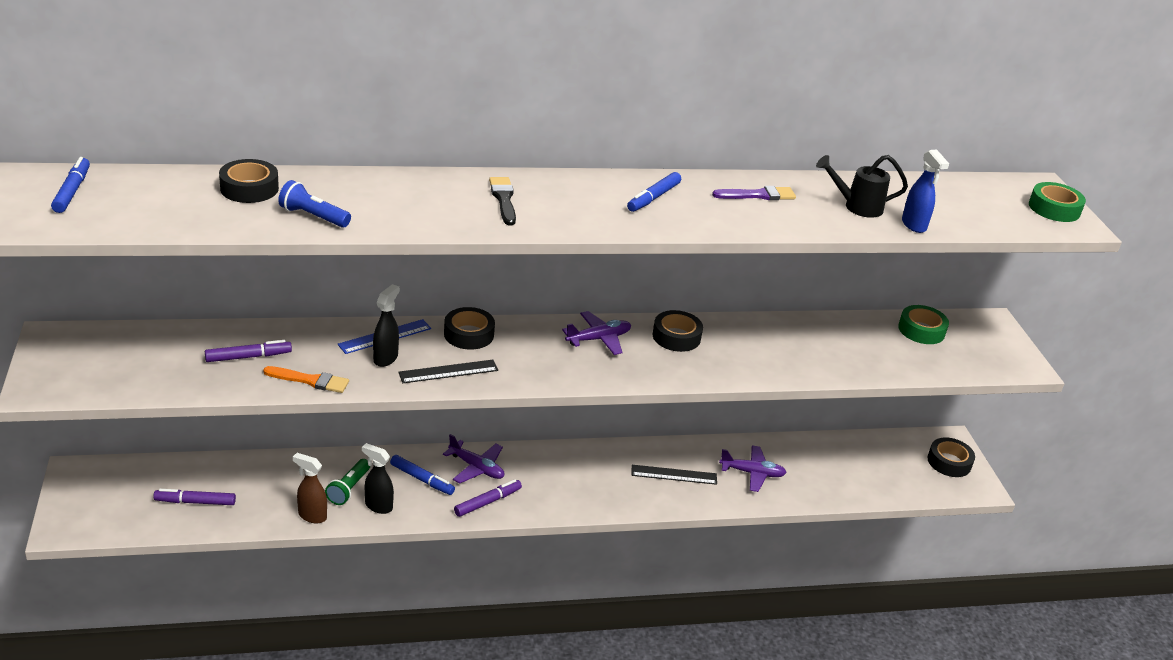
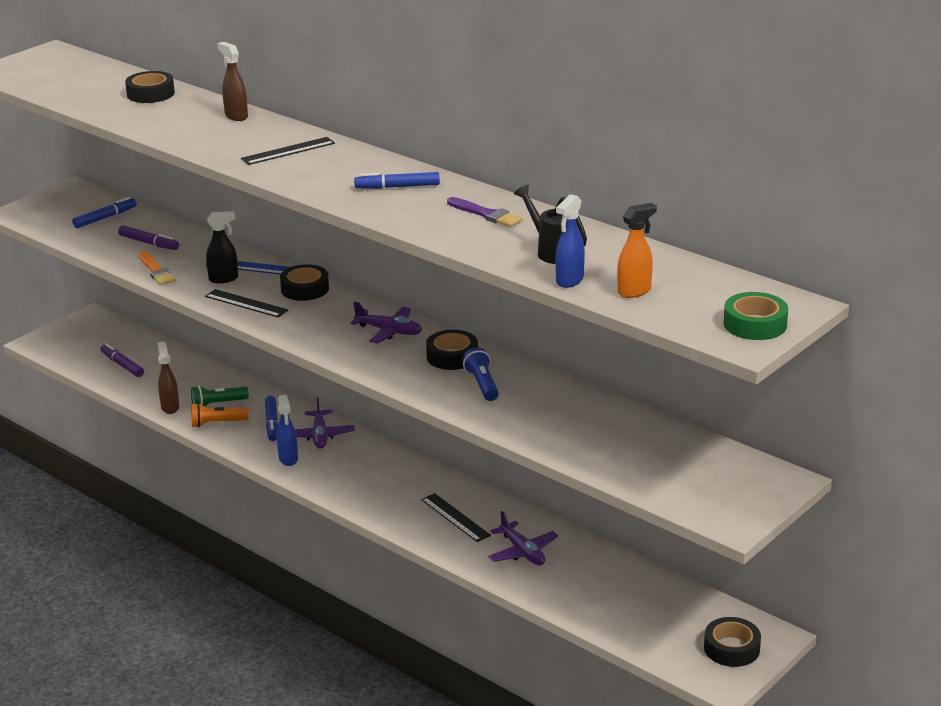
camera: 55 degrees right, 5 degrees down
(72, 191) = (59, 65): blue marker -> blue marker (105, 218)
(313, 216) = (150, 120): blue flashlight -> blue flashlight (482, 384)
(378, 506) = (217, 423): black spray bottle -> orange flashlight
(383, 182) = (236, 116): none -> brown spray bottle
(488, 502) = (288, 459): purple marker -> blue spray bottle
(503, 199) = (288, 151): black brush -> black ruler
(921, 330) = (688, 451): green tape -> none
(959, 215) = (634, 291): none -> orange spray bottle

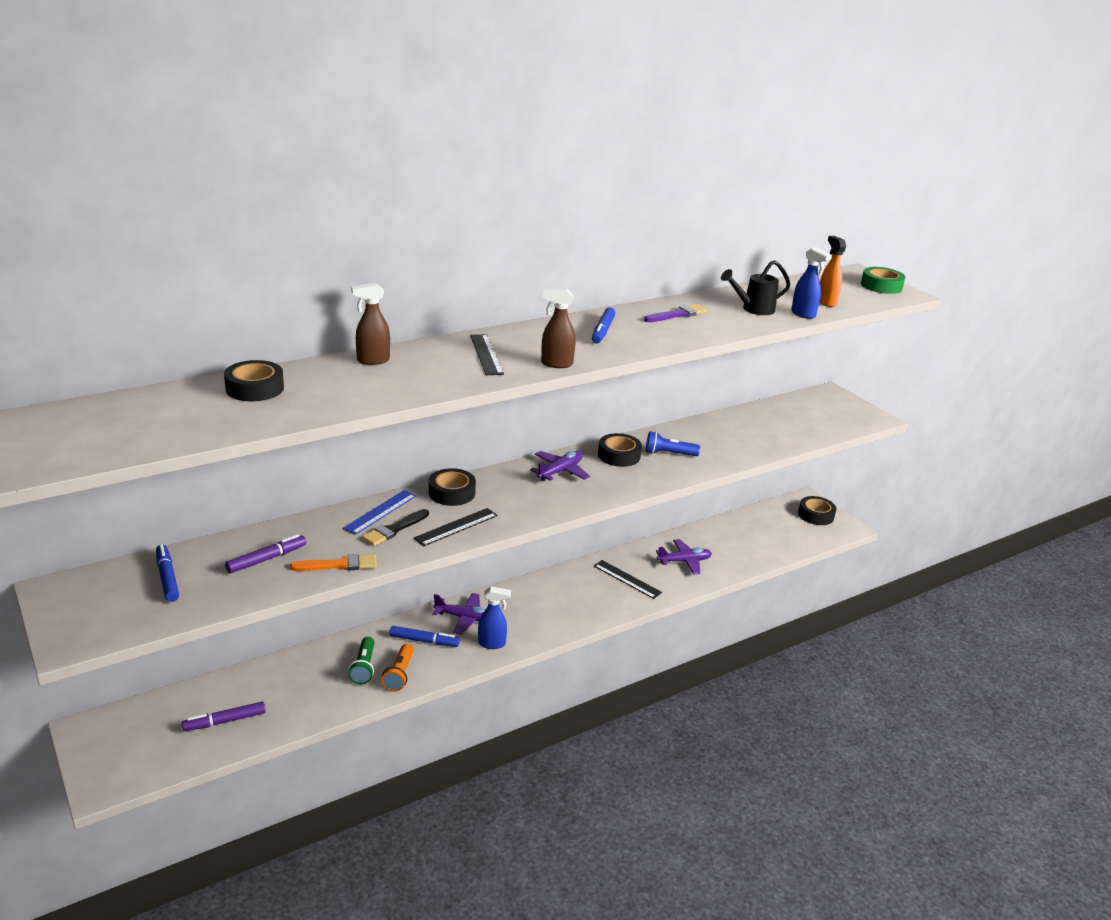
camera: 75 degrees left, 0 degrees up
(170, 407) = (344, 701): brown spray bottle -> brown spray bottle (556, 364)
(224, 279) = (394, 529): black spray bottle -> black brush
(455, 517) = (627, 579): black ruler -> black ruler turned 60 degrees clockwise

